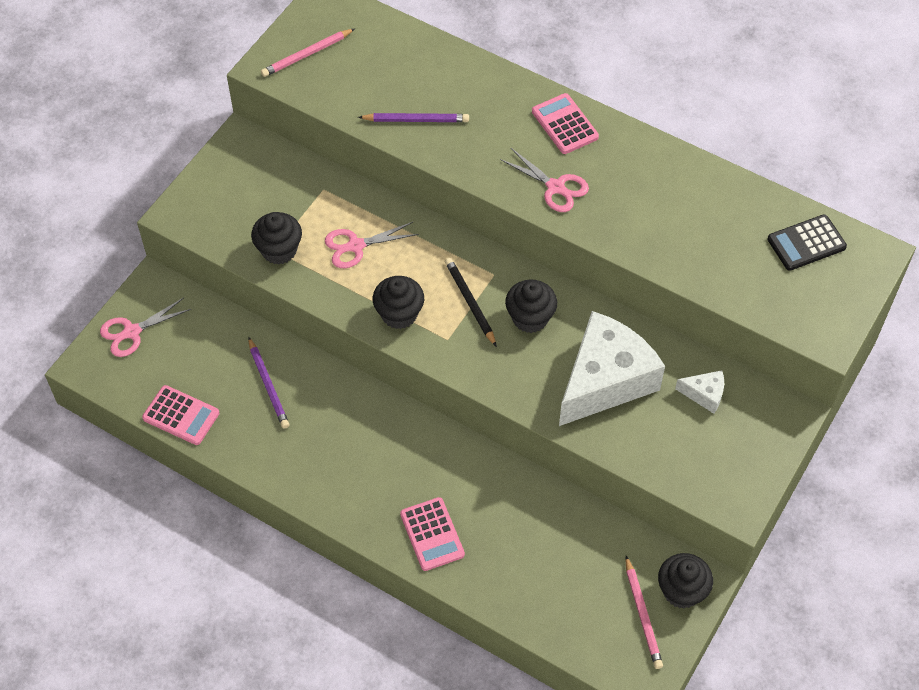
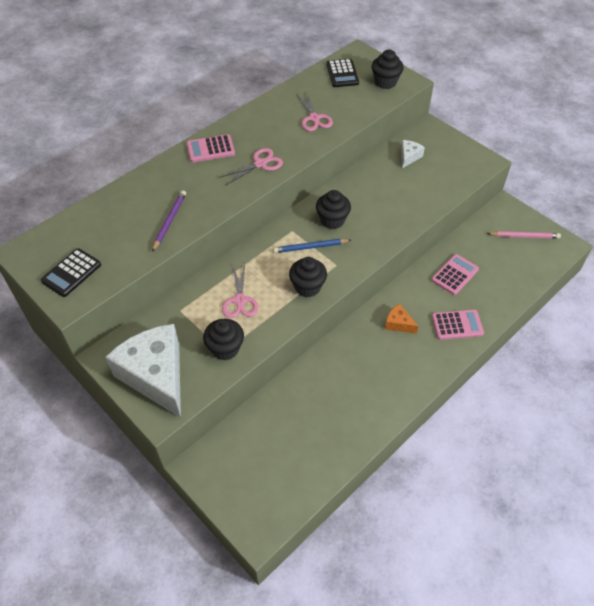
camera: 75 degrees left, 5 degrees down
(132, 332) = (237, 490): pink scissors -> pink scissors (314, 118)
(181, 415) = (327, 465): pink calculator -> pink calculator (454, 275)
(268, 385) = (316, 399): purple pencil -> none
(307, 55) = (71, 273): pink pencil -> black calculator
(413, 459) = (398, 324): none -> orange cheese
(470, 302) = (310, 247): black pencil -> blue pencil
(605, 380) = (389, 196): white cheese -> white cheese (156, 376)
(681, 591) = (511, 216): black cupcake -> black cupcake (385, 82)

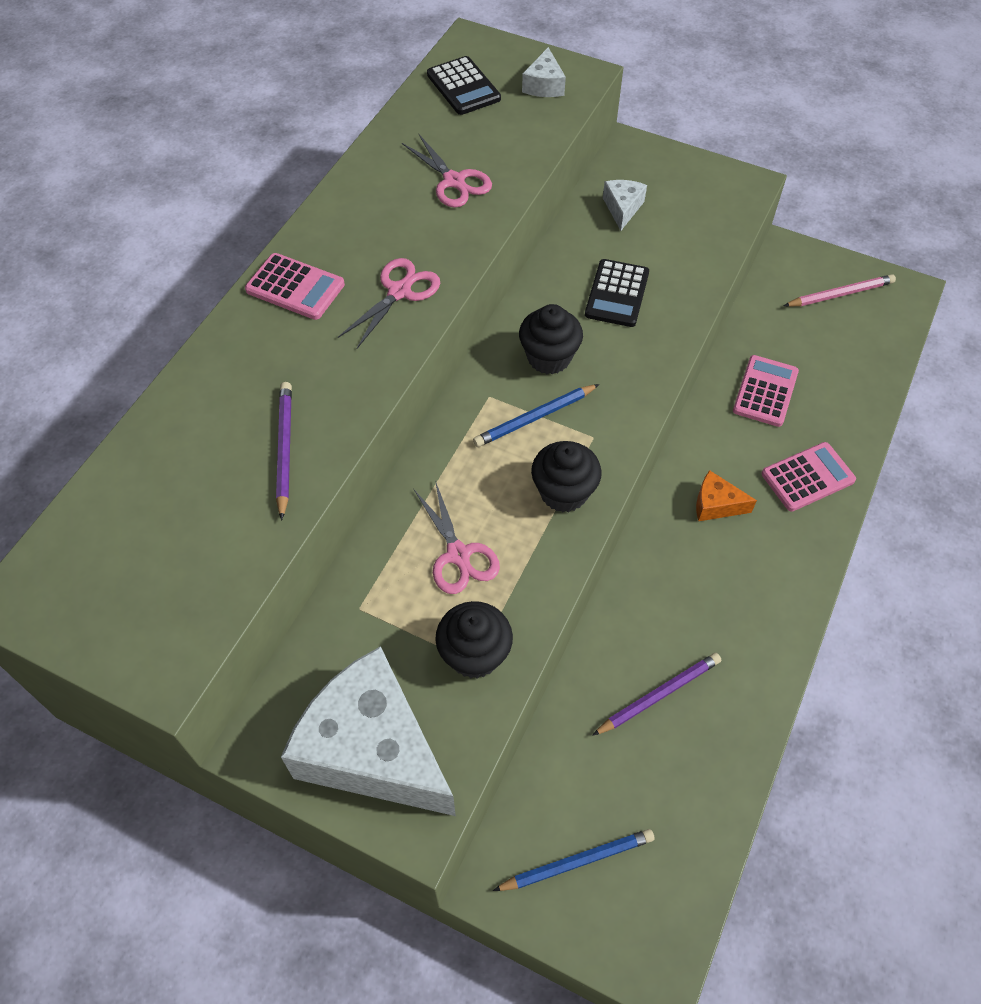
camera: 20 degrees left, 5 degrees up
(71, 273) = (141, 611): black calculator -> black calculator (617, 294)
(210, 149) = (295, 287): pink calculator -> pink calculator turned 120 degrees counterclockwise
(241, 470) = (577, 861): none -> blue pencil
(321, 407) = (659, 695): none -> purple pencil
(385, 82) = (544, 85): black cupcake -> white cheese

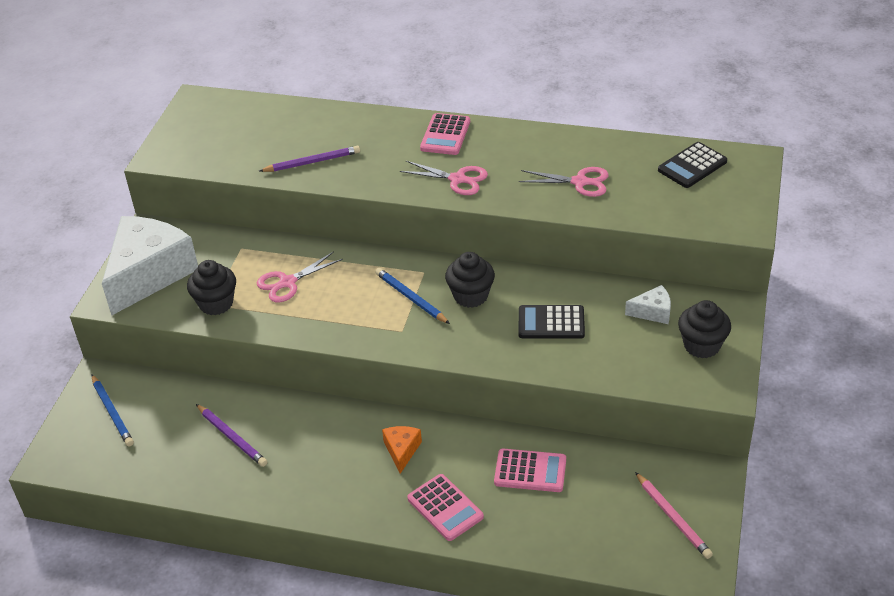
camera: 80 degrees right, 15 degrees down
(454, 181) = (579, 182): pink scissors -> pink scissors turned 120 degrees counterclockwise
(544, 85) = (719, 207): white cheese -> none
(563, 492) = (349, 323): black cupcake -> black cupcake (702, 345)

